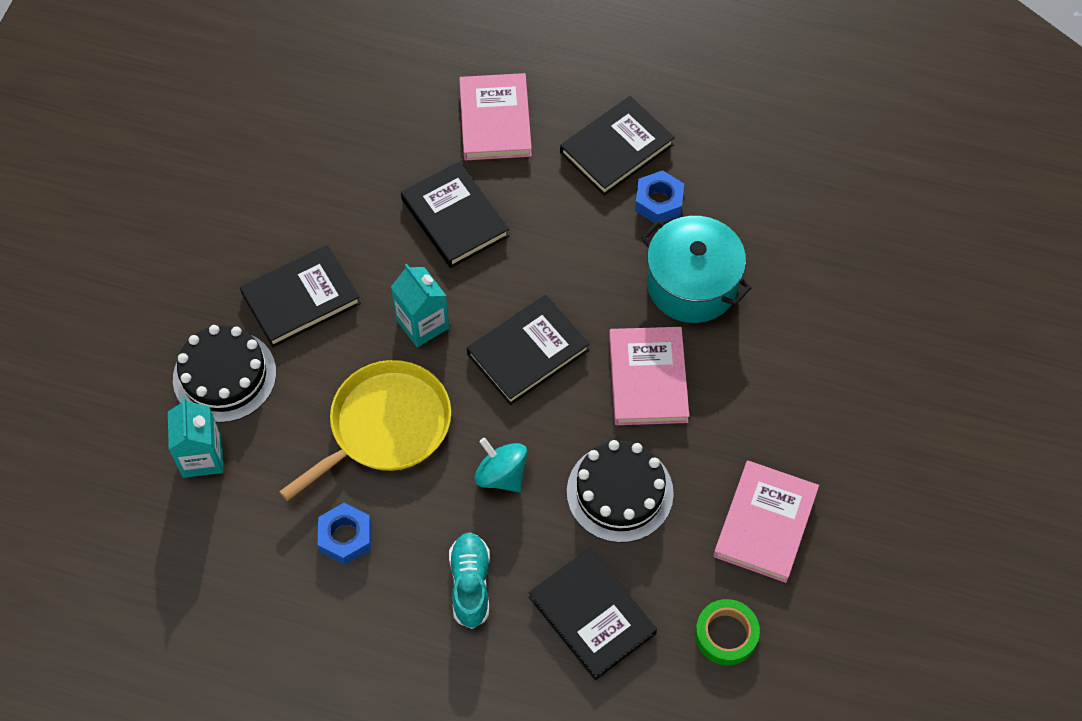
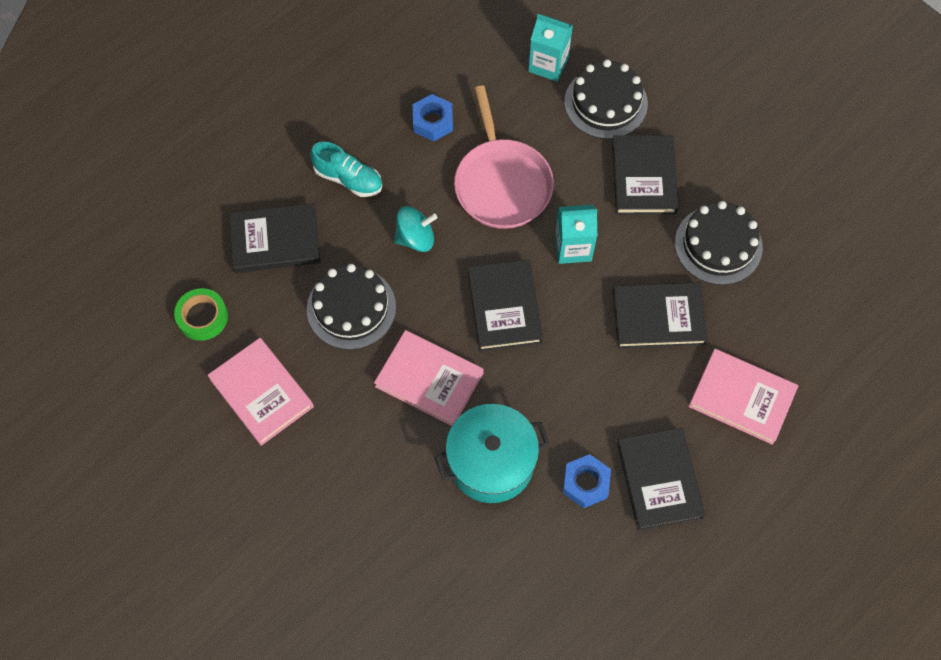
camera: 120 degrees right, 5 degrees up
(343, 202) = (718, 245): none -> black cake
(385, 426) = (502, 183): yellow pan -> pink pan

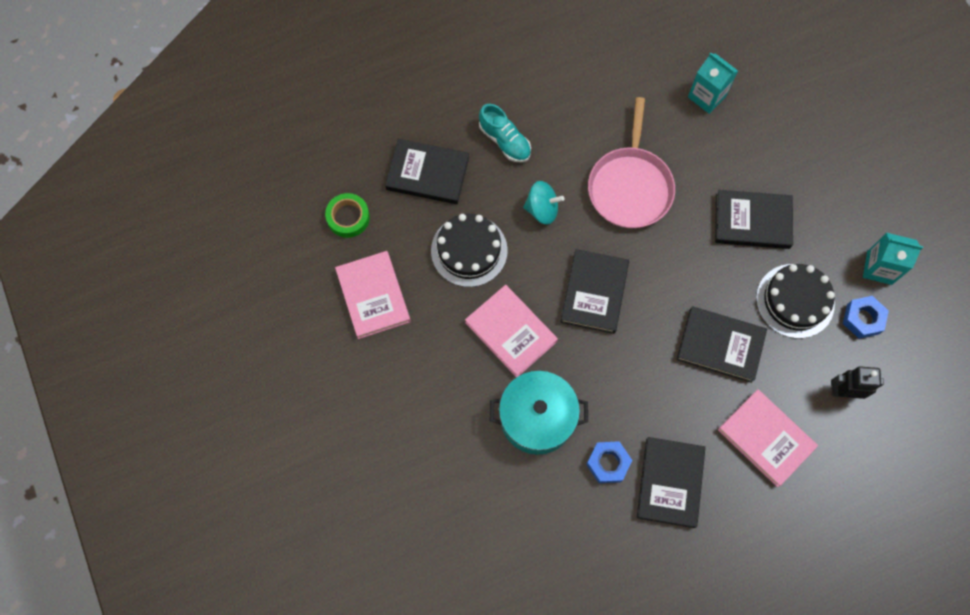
camera: 20 degrees right, 5 degrees up
(433, 121) = (591, 114): blue nut -> blue nut (862, 319)
(573, 247) = (670, 261): turquoise carton -> turquoise carton (879, 268)
(606, 103) = (744, 145): black cake -> none
(643, 177) = (752, 221): black book -> black book turned 75 degrees clockwise
(803, 321) = (844, 391): none -> black robot

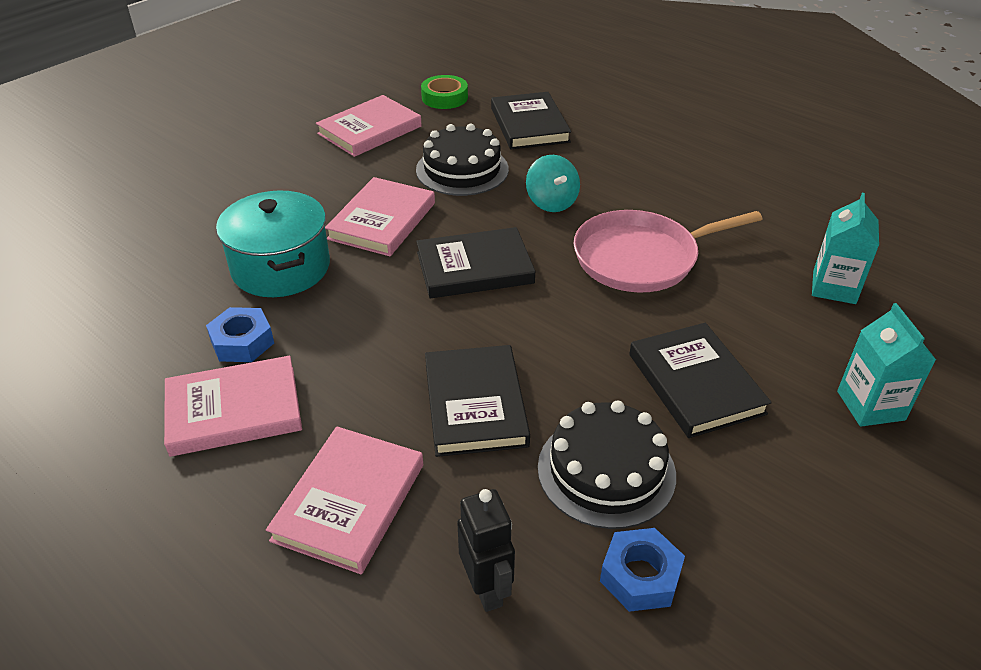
camera: 65 degrees right, 30 degrees down
(504, 141) = (611, 158): turquoise shoe -> none
(670, 482) = (234, 410): black book -> pink book
(879, 268) = (754, 572): turquoise carton -> turquoise carton (870, 405)

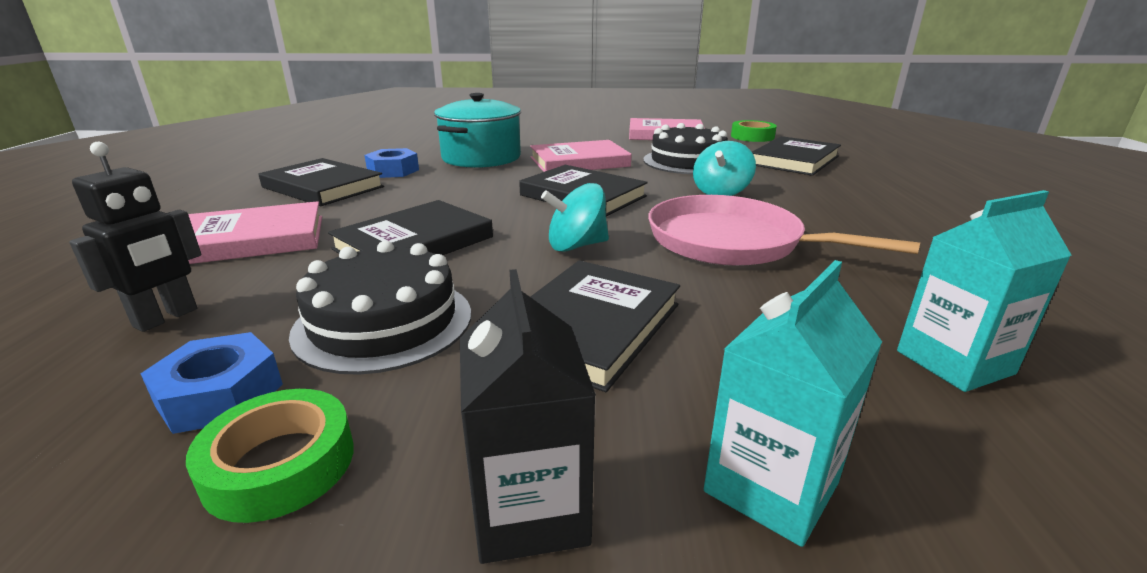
camera: 50 degrees right, 15 degrees down
(234, 410) = (323, 187): pink book -> black book
(573, 326) = (576, 246): none -> turquoise spinning top
(737, 564) = (280, 464): none -> green tape
(835, 486) = (530, 510): none -> black carton

